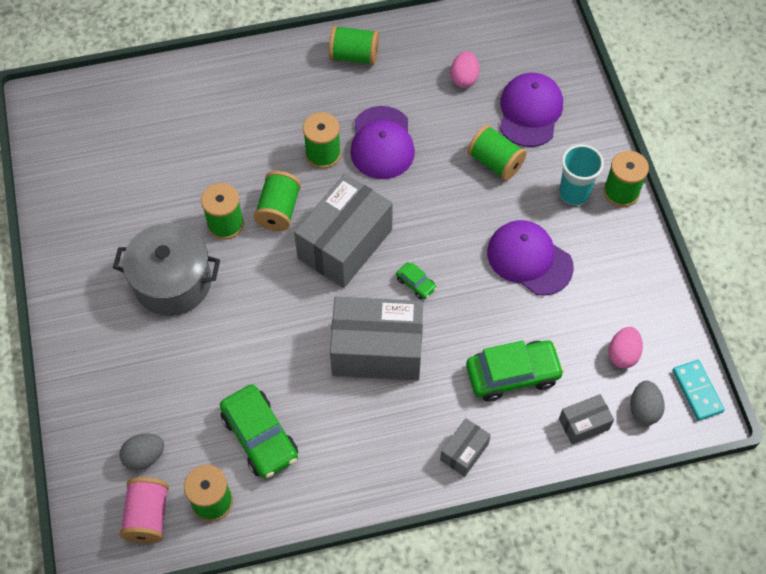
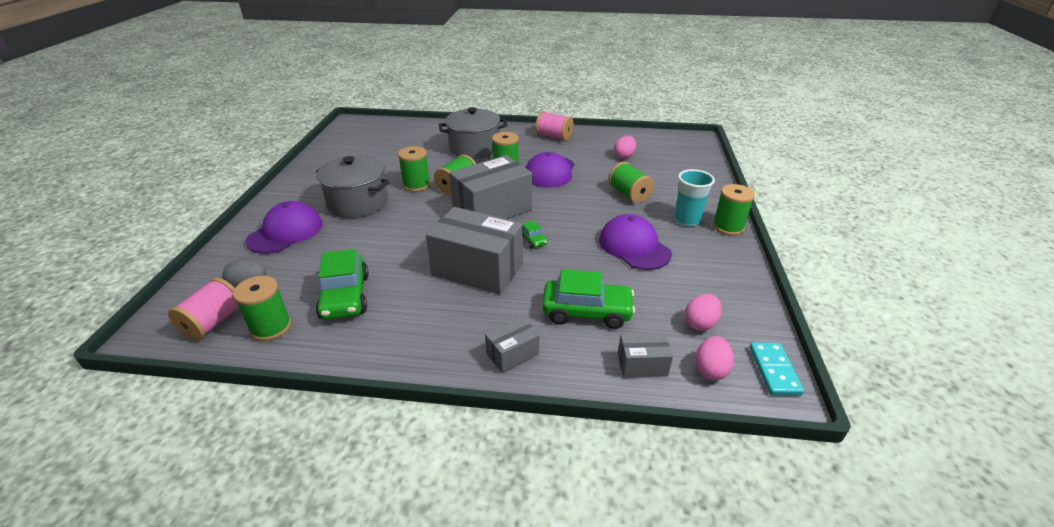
camera: 20 degrees right, 25 degrees down
(258, 118) = (474, 148): none -> grey pot
(354, 56) = (554, 136): green spool -> pink spool
(530, 111) = (666, 177): purple cap -> purple cap (285, 232)
(643, 409) = (710, 370): grey egg -> pink egg

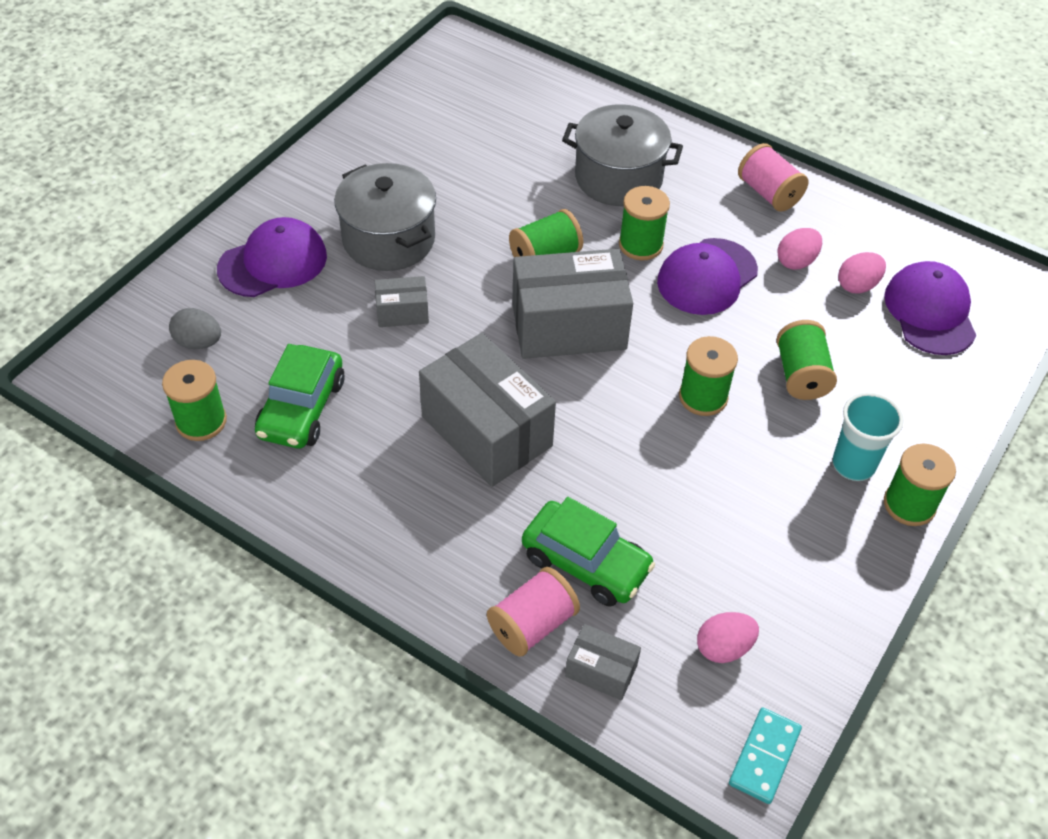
camera: 25 degrees right, 15 degrees up
(213, 322) = (143, 386): pink spool -> pink spool (532, 624)
(416, 185) = (487, 232): green spool -> green spool (703, 397)
(512, 354) = (454, 583): grey box -> grey box (402, 312)
(533, 240) = (592, 409): green car -> none
(634, 246) = (731, 481): purple cap -> purple cap (930, 312)
(710, 370) = (682, 717): pink egg -> pink egg (796, 261)

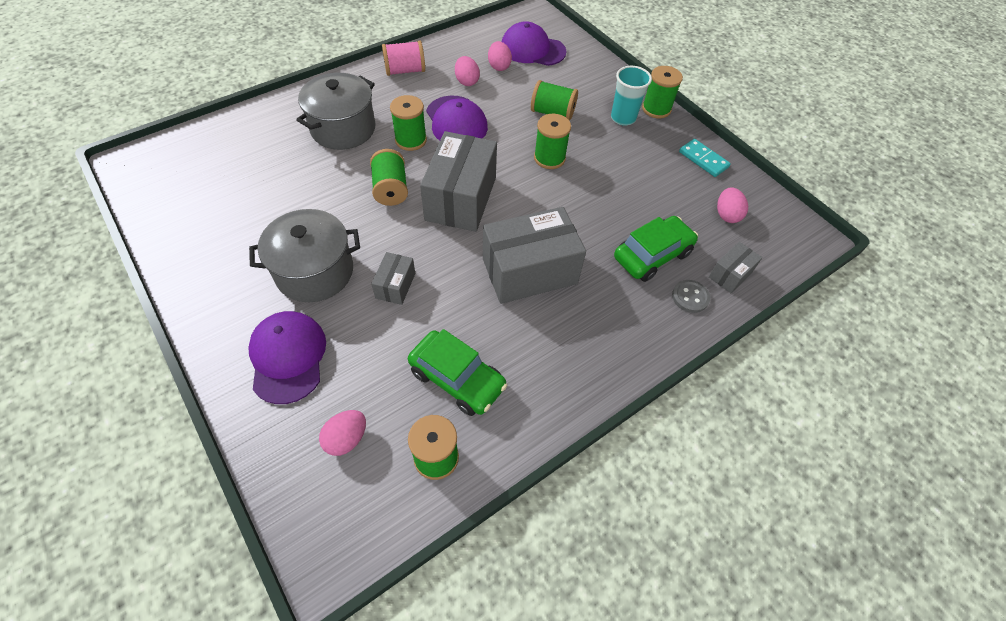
camera: 70 degrees left, 5 degrees up
(198, 342) = (346, 439): grey egg -> pink egg
(532, 624) = (690, 297): pink spool -> grey button
(764, 757) = (796, 224): turquoise domino -> turquoise domino (703, 159)

